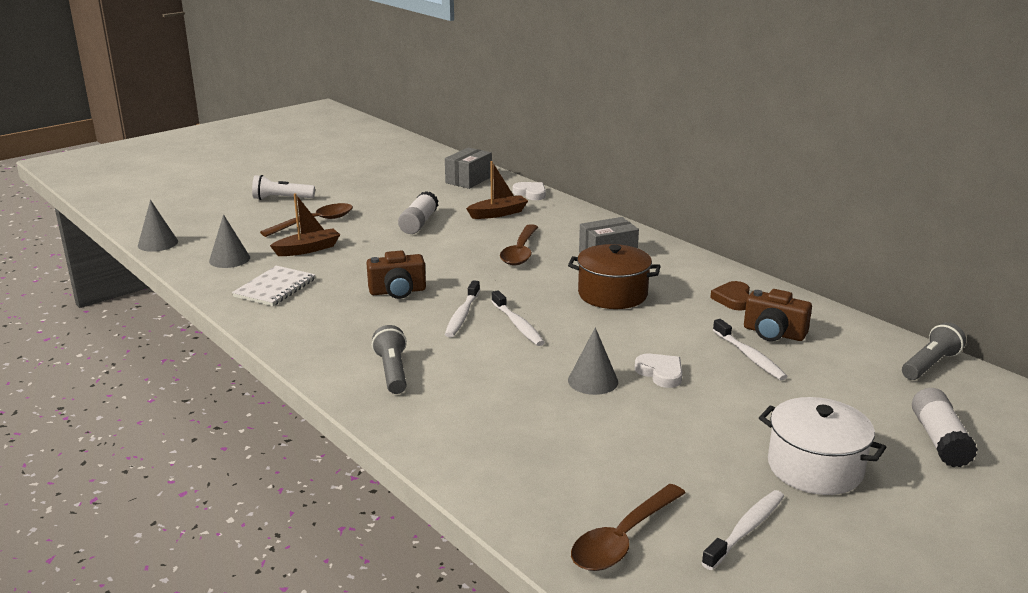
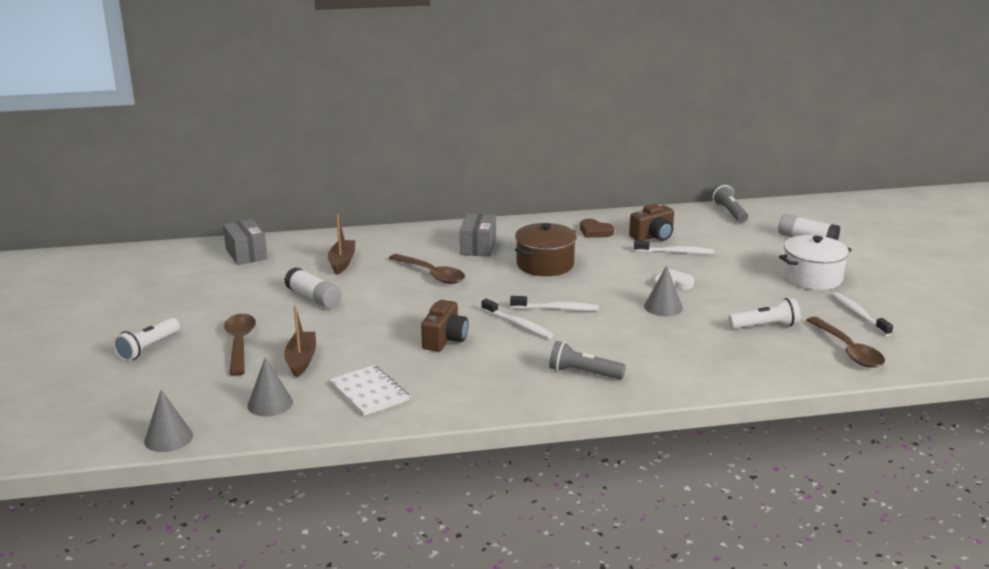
camera: 60 degrees left, 0 degrees up
(530, 193) = (318, 239): white heart -> none
(621, 459) = (765, 326): none -> white flashlight

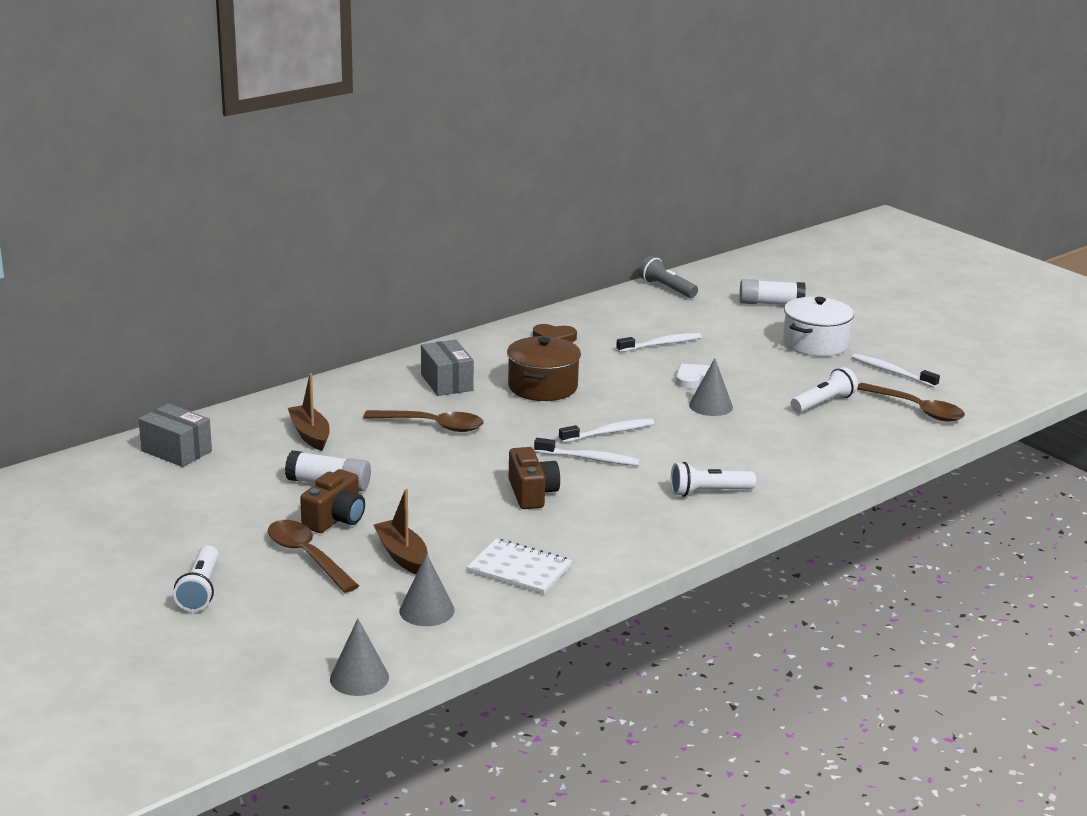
camera: 30 degrees left, 0 degrees up
(583, 373) = (708, 492): grey flashlight -> white flashlight
(653, 236) = (619, 331): brown camera -> brown camera (335, 519)

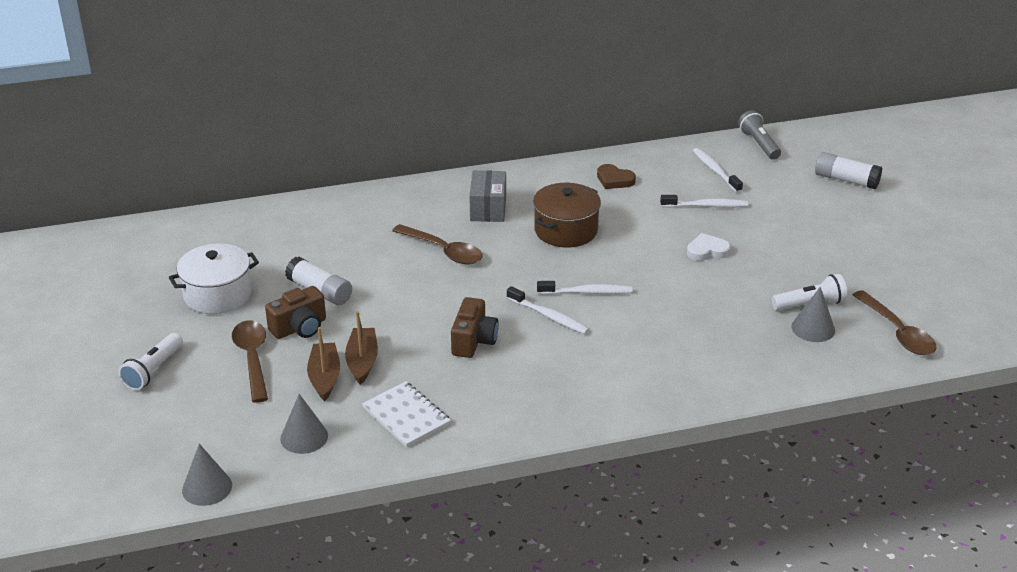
camera: 25 degrees right, 10 degrees up
(176, 451) = (230, 231): grey box -> none
(310, 435) = (340, 238): brown boat -> brown boat (362, 361)
(708, 492) = (627, 377): white flashlight -> none
(711, 406) = (700, 284): grey cone -> grey cone (813, 328)
(815, 344) = (854, 235): white pot -> white pot (218, 295)
(892, 372) = (906, 283): white toothbrush -> white toothbrush (715, 170)

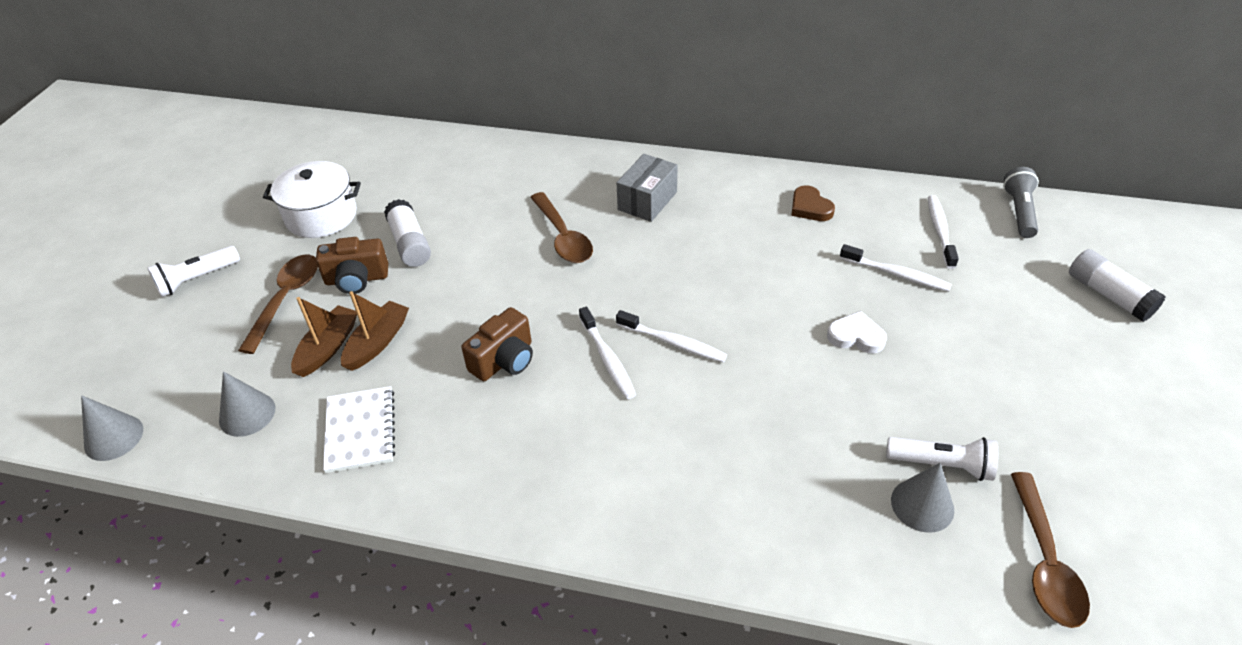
camera: 30 degrees right, 10 degrees up
(566, 230) = (709, 254): brown pot -> none

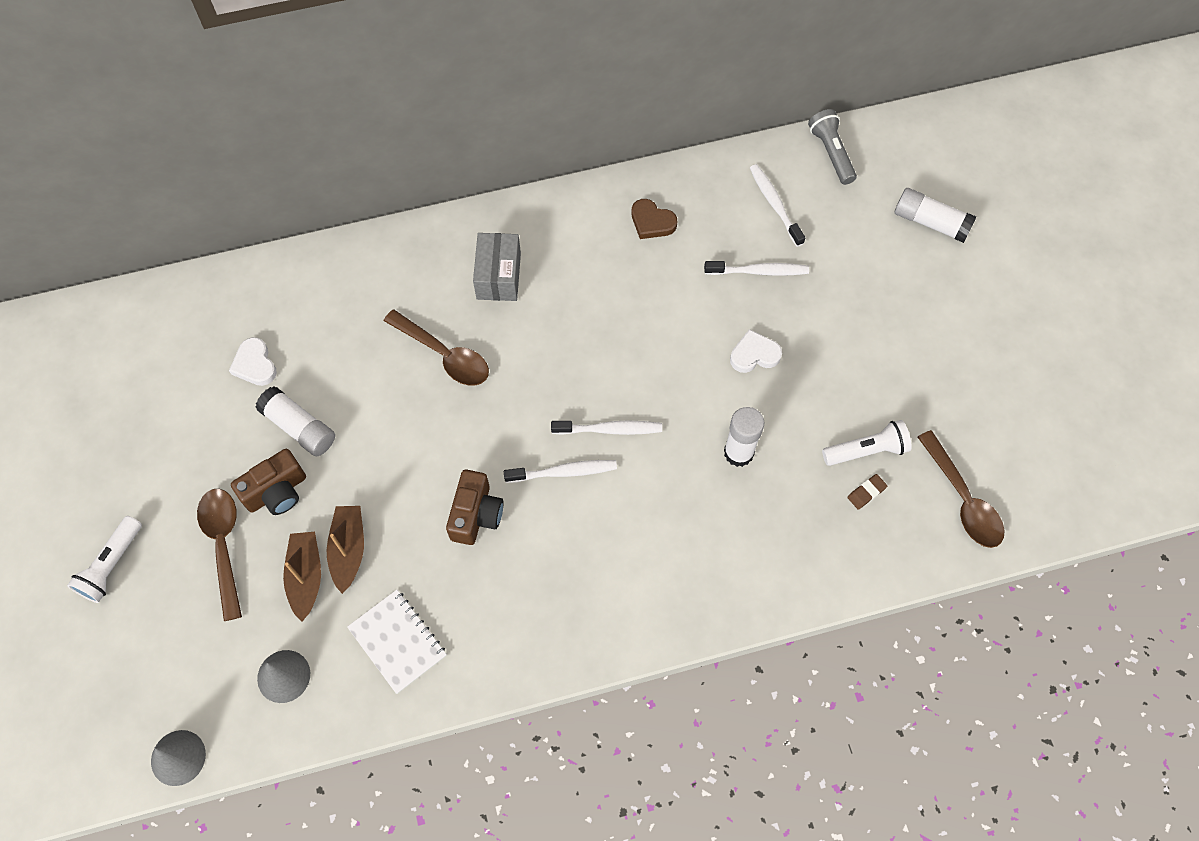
camera: 30 degrees left, 20 degrees up
(321, 216) = (181, 433): white pot -> none
(411, 193) = (255, 364): none -> white heart
(607, 359) = (564, 472): white toothbrush -> white toothbrush turned 45 degrees counterclockwise
(793, 411) = (738, 452): none -> white glue stick
(922, 505) = (866, 493): grey cone -> brown eraser

